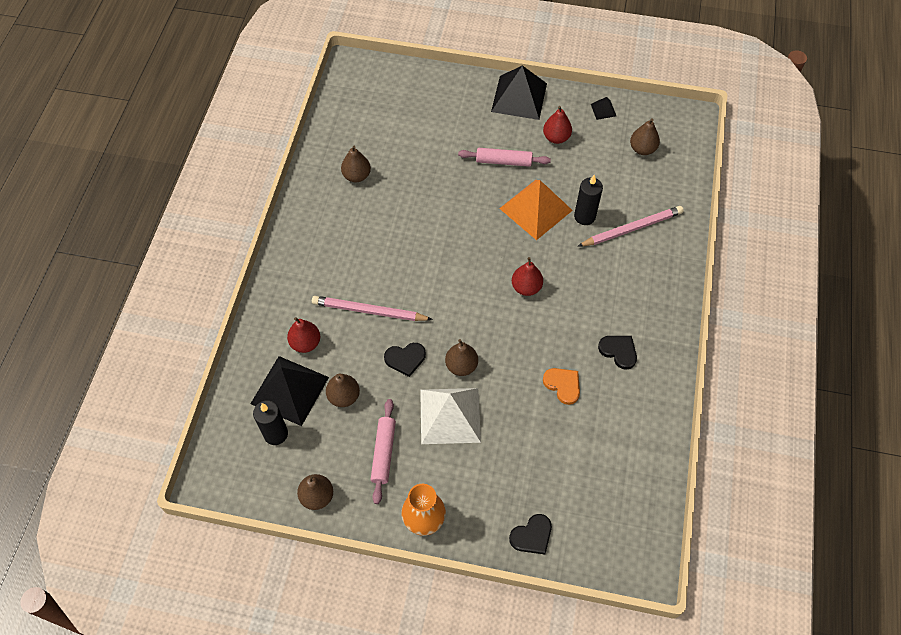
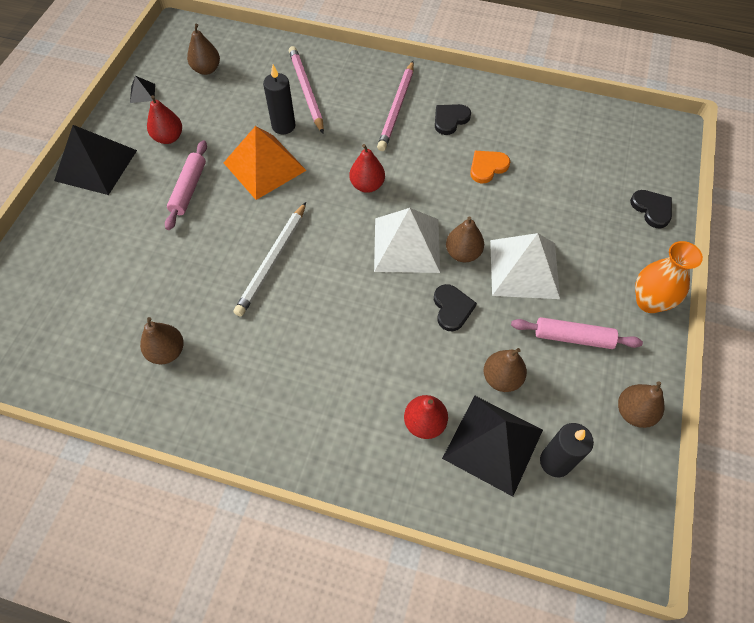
camera: 85 degrees left, 0 degrees up
(369, 311) = (383, 344): pink pencil -> pink pencil (397, 108)
(440, 228) = (272, 260): none -> white pencil
(466, 322) = (407, 244): none -> white pyramid

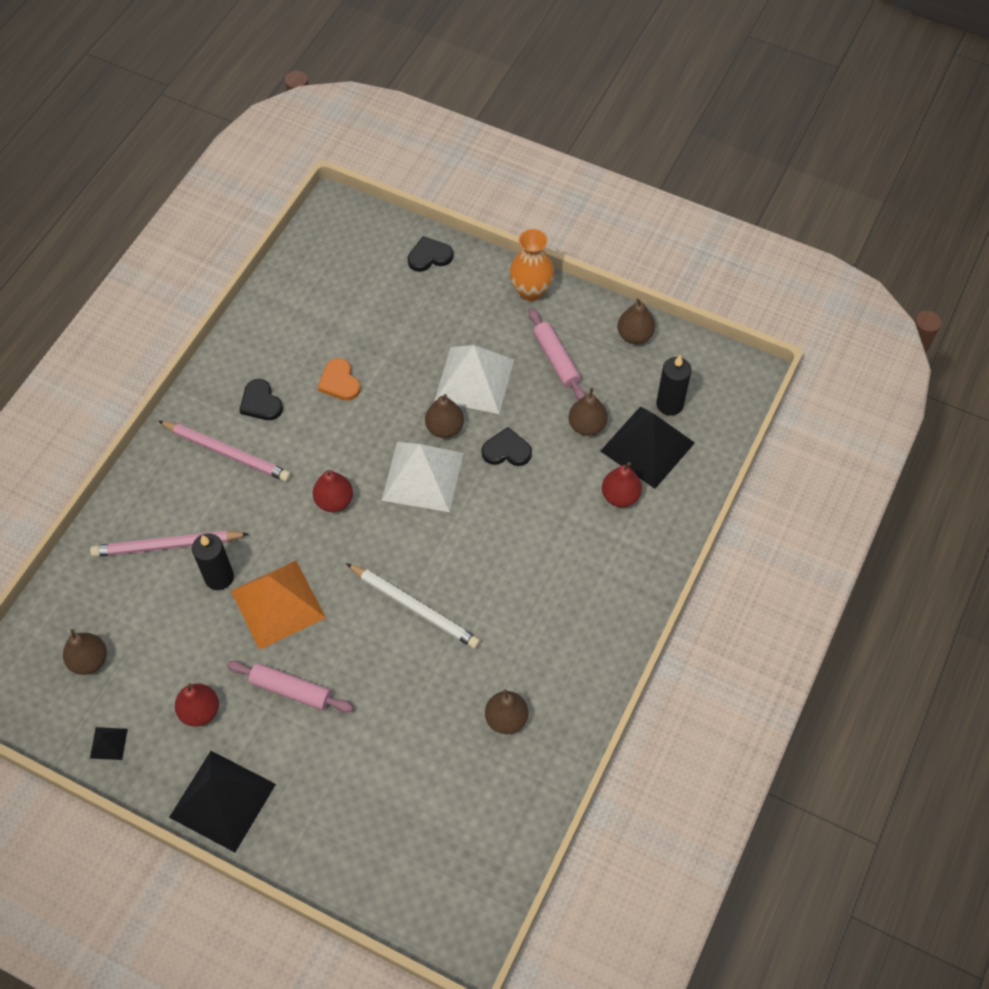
camera: 80 degrees left, 0 degrees up
(573, 337) = (556, 360): pink rolling pin -> pink rolling pin turned 45 degrees counterclockwise

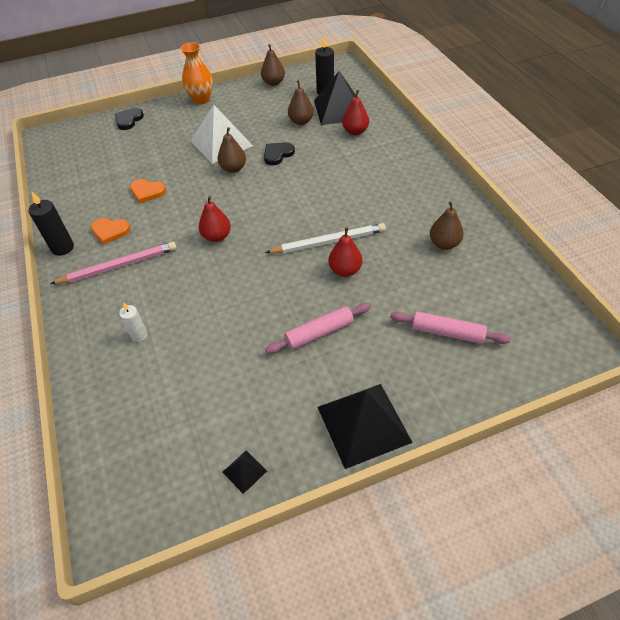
camera: 45 degrees left, 10 degrees down
(89, 660) = (165, 440): brown pear -> none
(167, 545) = (139, 335): pink pencil -> white candle
(200, 711) = (281, 394): red pear -> red pear (345, 270)
(219, 577) = (196, 322): black candle -> black candle (62, 248)
(261, 402) = (110, 231): black heart -> orange heart
(277, 604) = (251, 303): orange pyramid -> none
(422, 476) = (250, 192): white pyramid -> none
(556, 360) = (250, 112): pink rolling pin -> pink rolling pin (447, 333)

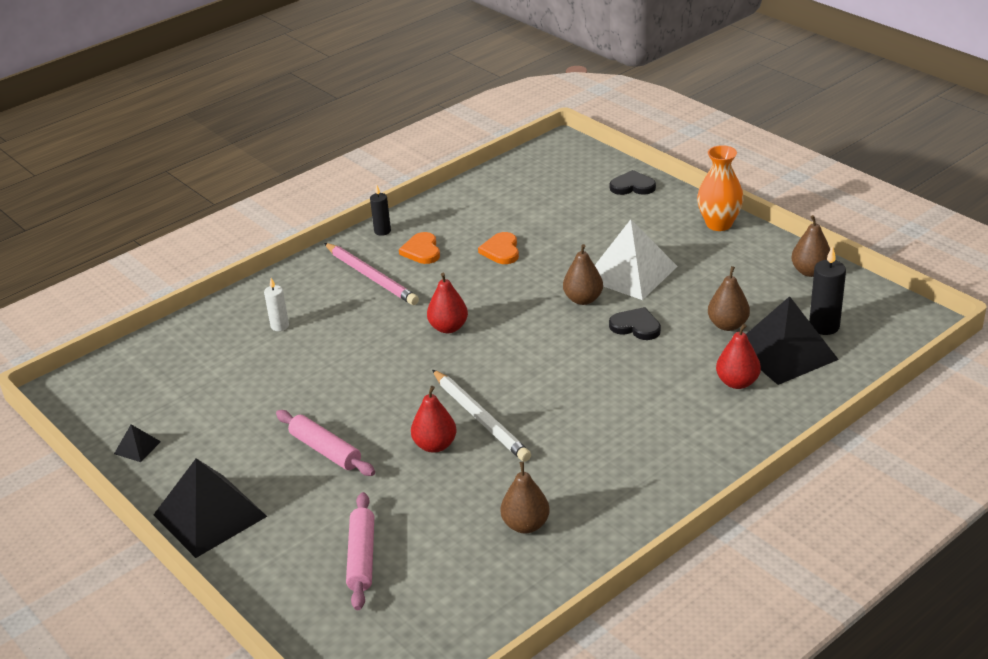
camera: 70 degrees right, 15 degrees down
(62, 248) = (382, 231): black candle -> black candle, size x0.64

